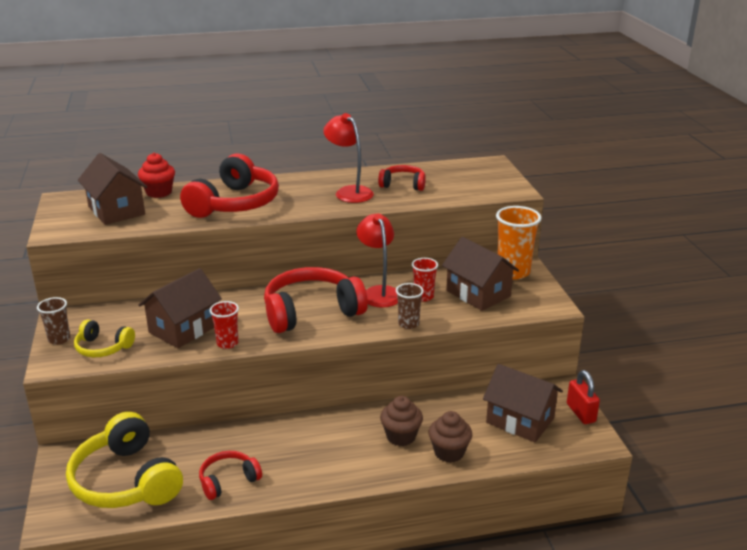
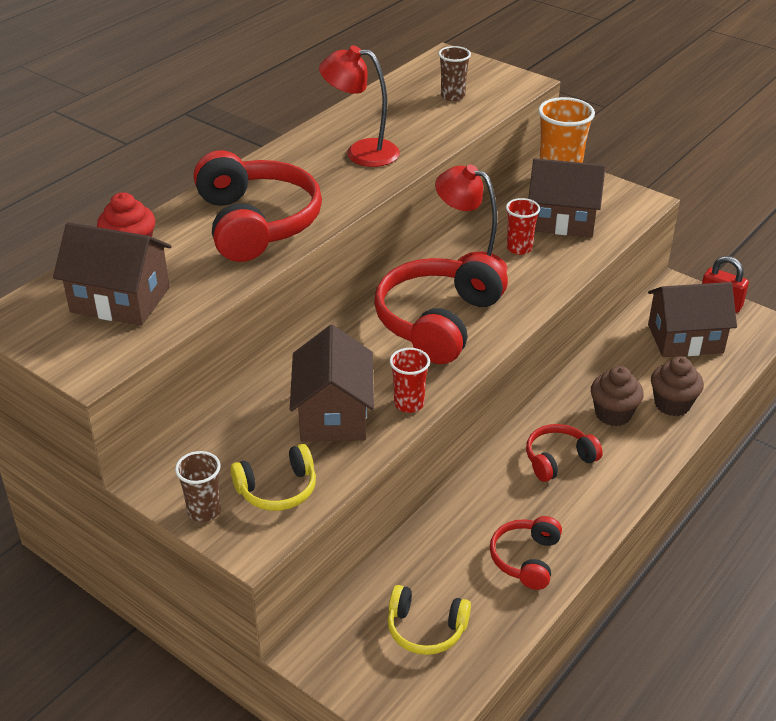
camera: 40 degrees left, 10 degrees up
(126, 480) = (426, 629): yellow headphones -> yellow headphones, size x0.53
(403, 185) = (403, 120): red headphones -> red headphones (558, 460)
(408, 324) = (550, 285): brown cup -> brown cup (453, 96)

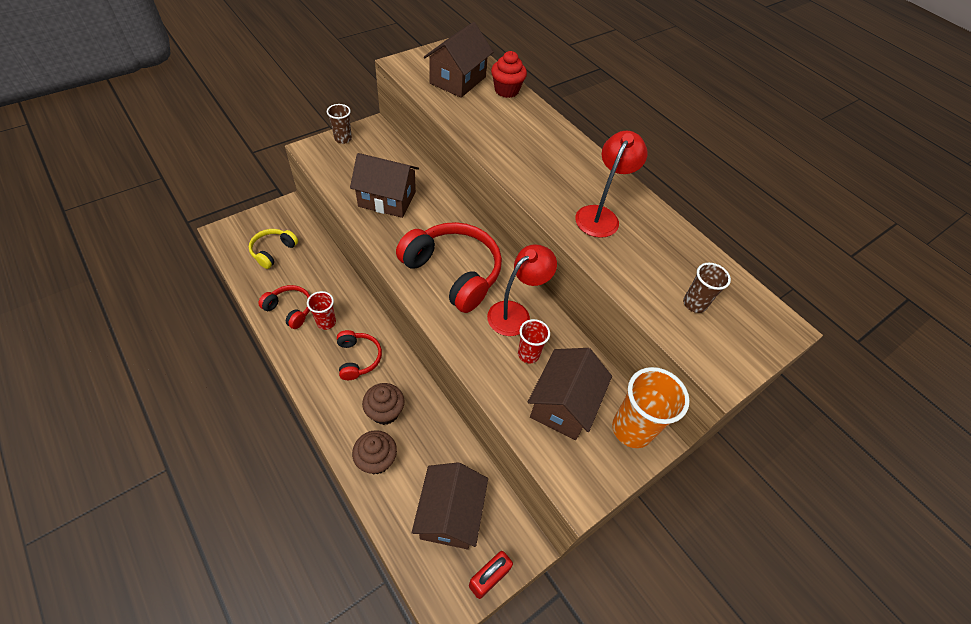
camera: 100 degrees right, 15 degrees up
(256, 223) = (517, 142): red headphones -> none
(277, 489) = (341, 165): yellow headphones -> none
(409, 404) = (378, 234): red cup -> red cup (326, 322)

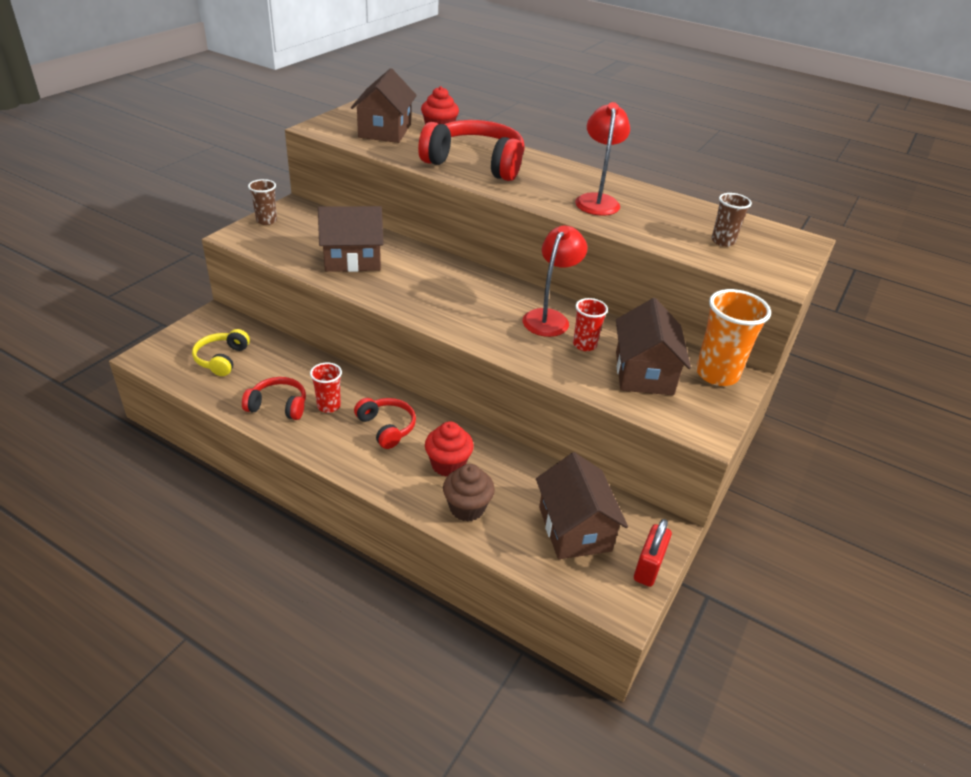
camera: 20 degrees left, 15 degrees down
(385, 412) = (448, 465): brown cupcake -> red cupcake
(453, 272) = (465, 301): red headphones -> red headphones (475, 163)

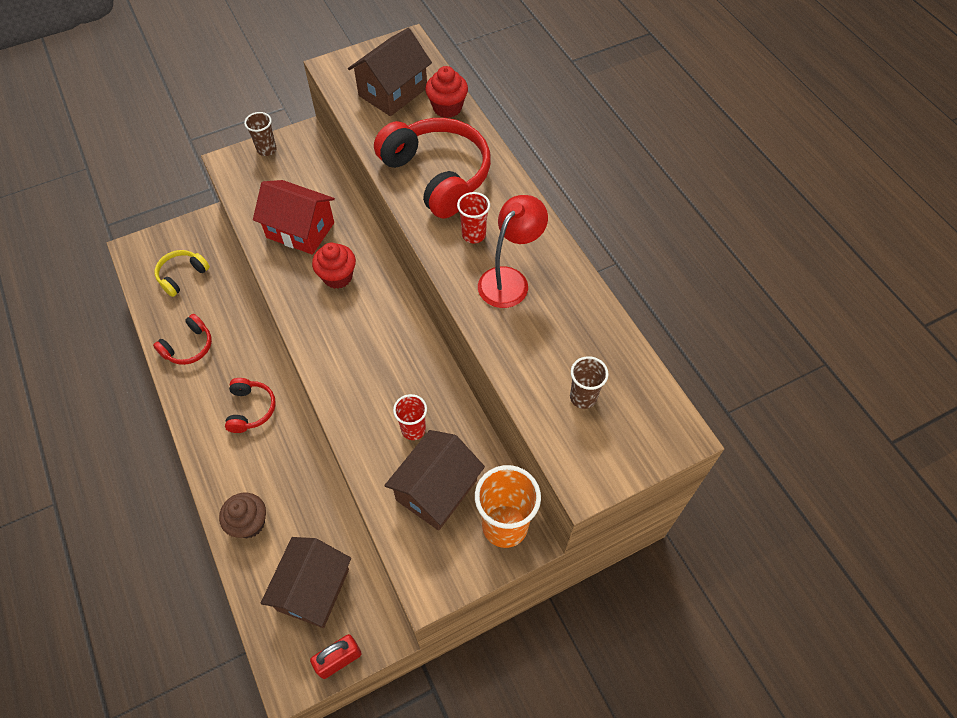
camera: 35 degrees right, 20 degrees up
(278, 406) = (189, 347): red headphones -> red headphones turned 90 degrees clockwise
(329, 406) = (224, 364): red cup -> red cup (473, 235)
(352, 259) = (300, 230): brown house -> red house
(448, 465) = (268, 472): red cupcake -> red cupcake (337, 277)
(549, 318) = (411, 380): red lamp -> none

